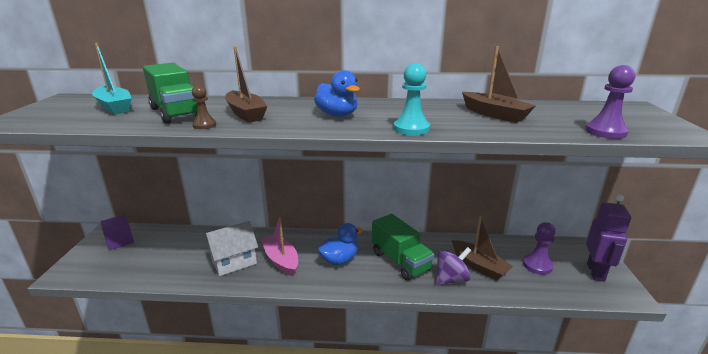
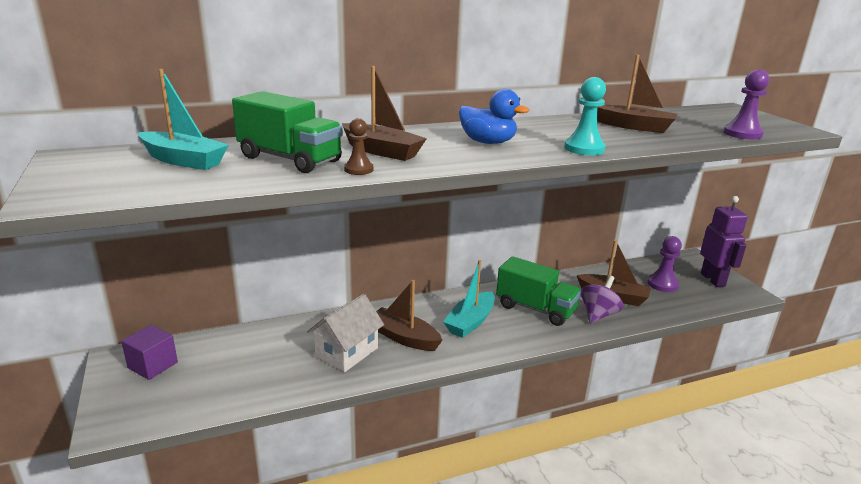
camera: 25 degrees left, 0 degrees up
(281, 260) = (404, 337): pink boat -> brown boat
(339, 260) = (470, 322): blue duck -> turquoise boat

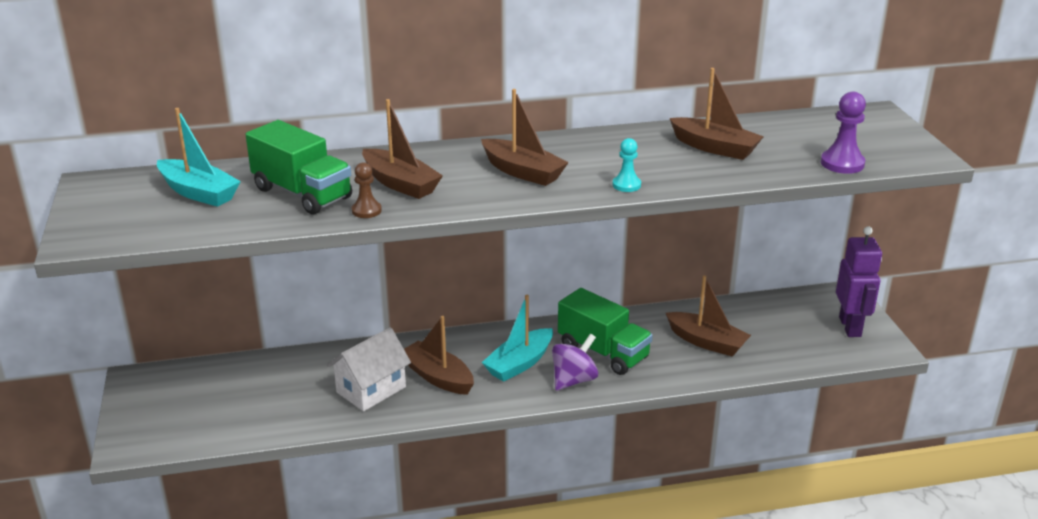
camera: 10 degrees right, 5 degrees up
(153, 365) = (170, 389): purple cube -> none
(488, 142) = (522, 172): blue duck -> brown boat
(584, 149) = (626, 185): turquoise pawn -> turquoise pawn, size x0.64
(598, 315) = (676, 364): purple spinning top -> purple spinning top (574, 380)
(662, 284) = (779, 329): purple pawn -> none

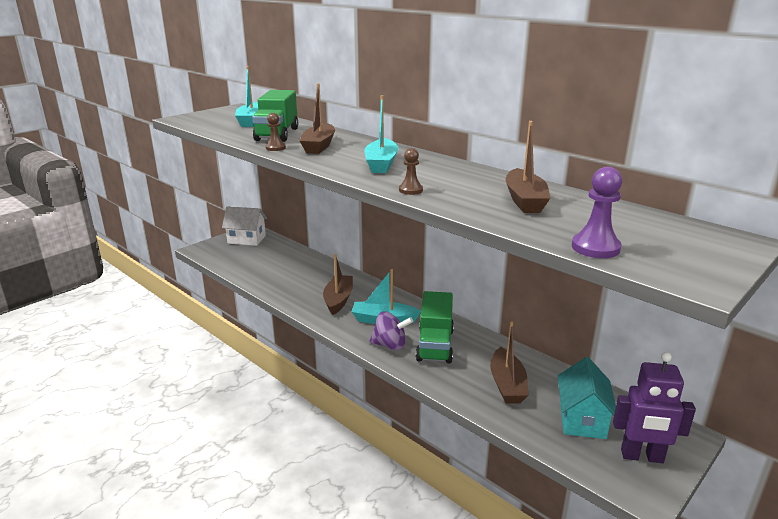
camera: 55 degrees right, 5 degrees down
(371, 390) = (304, 286): white house -> white house (246, 239)
(522, 172) = (381, 164): brown boat -> turquoise boat
(626, 185) = (410, 190): turquoise pawn -> brown pawn
(786, 329) = (582, 419): none -> turquoise house
(850, 327) = (642, 456): purple robot -> purple robot turned 45 degrees clockwise

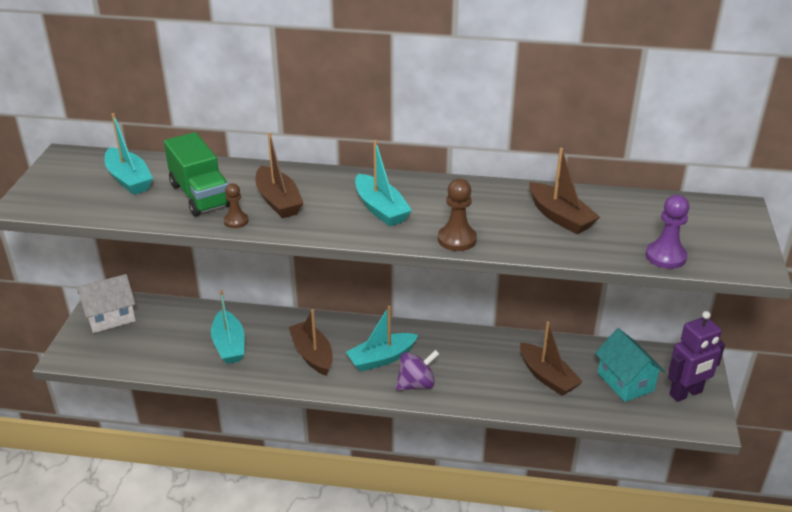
camera: 35 degrees left, 10 degrees up
(293, 275) = (229, 345): none -> turquoise boat
(410, 190) = (457, 239): brown pawn -> brown pawn, size x1.56
(435, 345) = (454, 365): green truck -> none

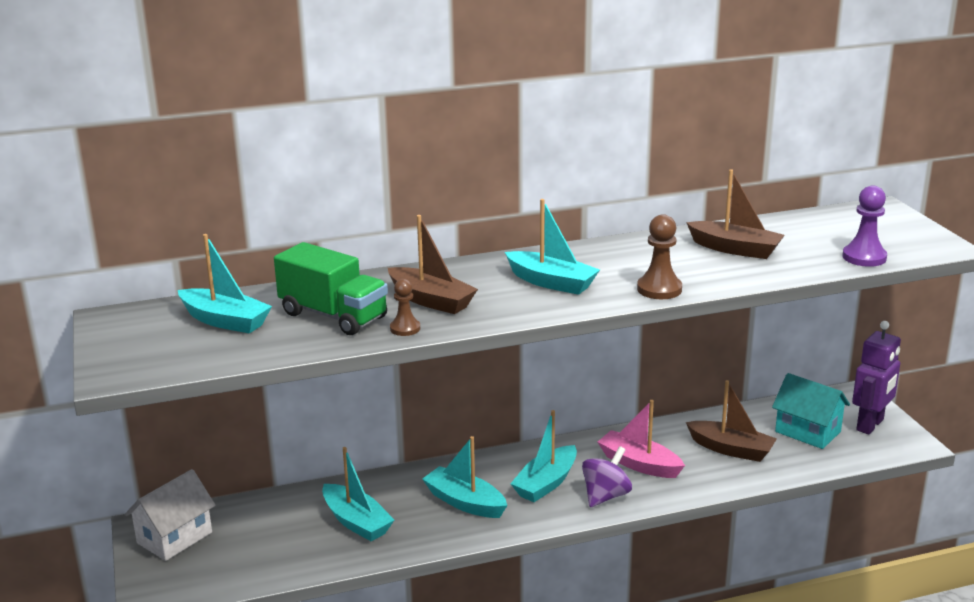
camera: 25 degrees left, 10 degrees down
(312, 354) = (465, 502): brown boat -> turquoise boat
(464, 365) = (639, 464): none -> pink boat

